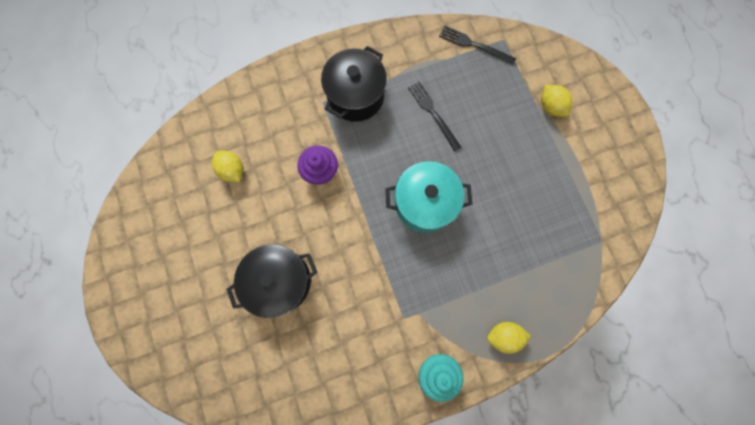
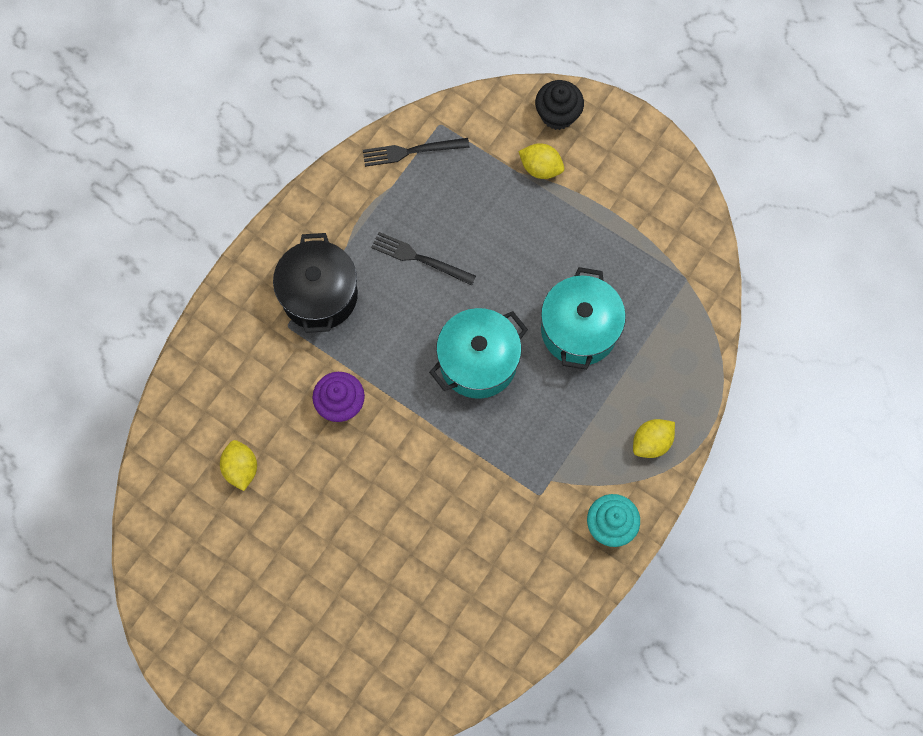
camera: 35 degrees left, 5 degrees down
(232, 170) = (241, 468): yellow lemon -> yellow lemon turned 60 degrees clockwise
(280, 281) = (382, 548): black pot -> none
(505, 226) = (579, 330): none -> turquoise pot
(585, 80) = (557, 114): none -> black cupcake

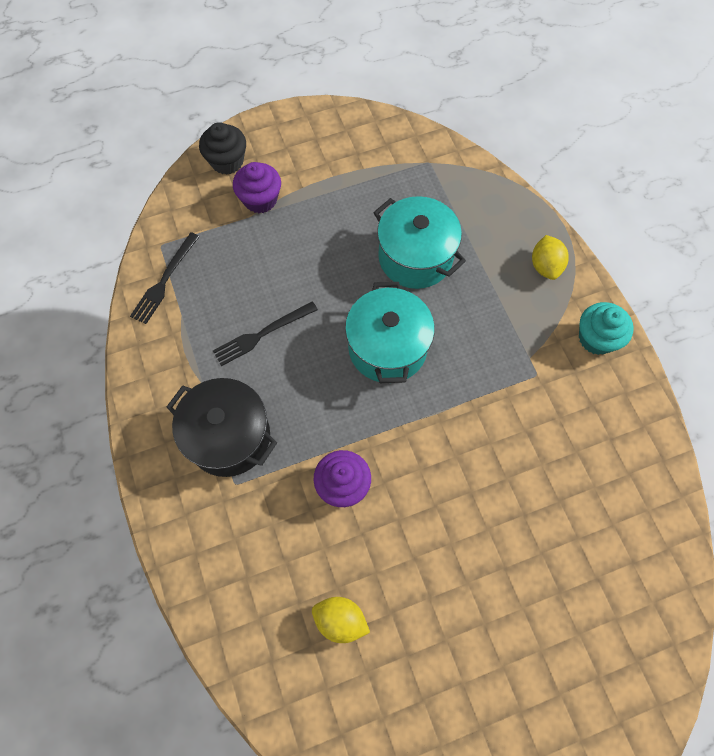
camera: 55 degrees left, 5 degrees down
(540, 168) = (260, 199): yellow lemon -> purple cupcake

